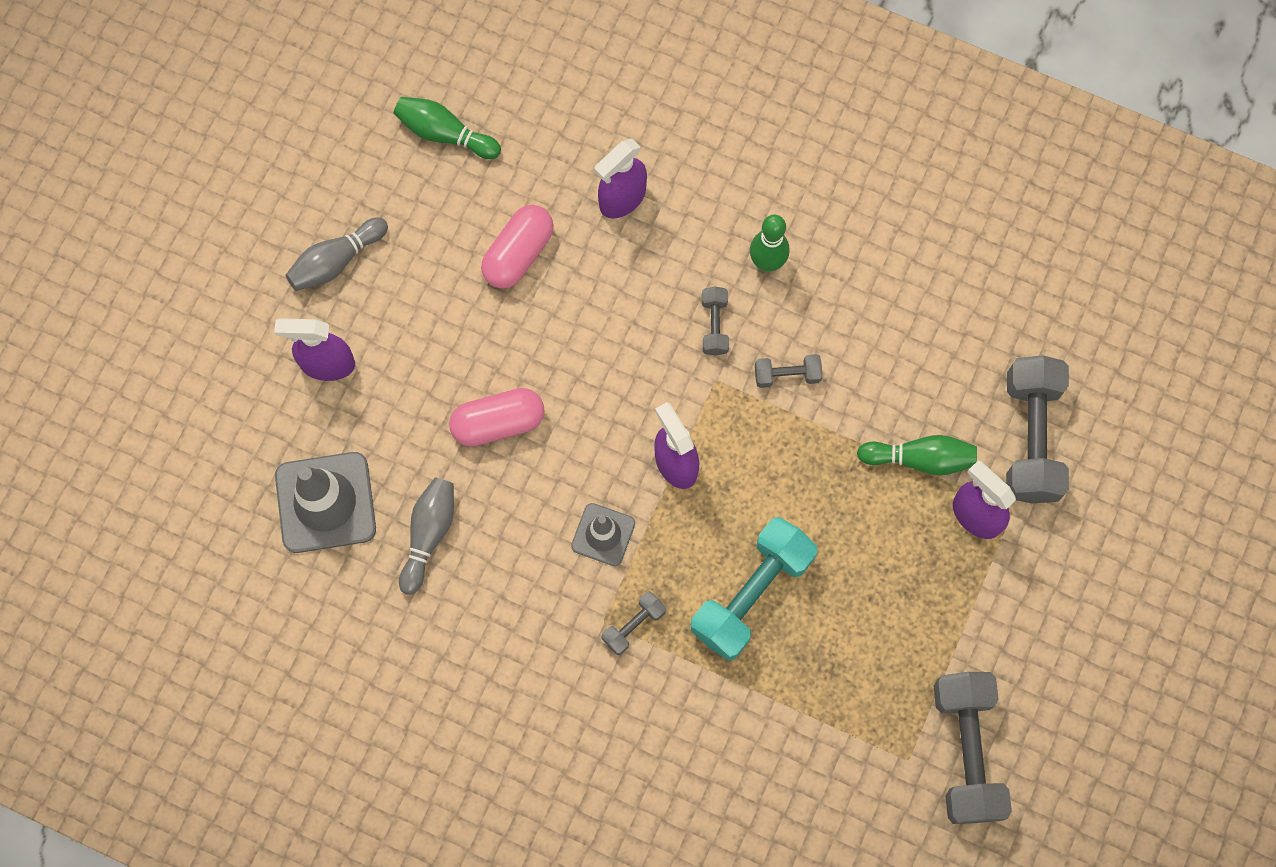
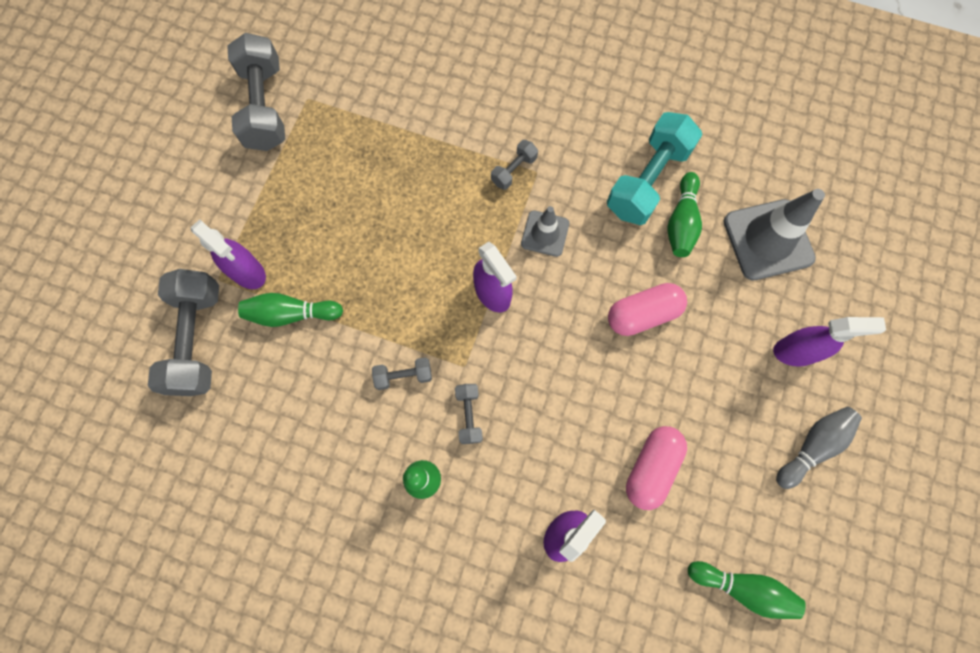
camera: 175 degrees right, 0 degrees up
(429, 535) = (681, 222): grey bowling pin -> green bowling pin
(751, 594) = (425, 199): turquoise dumbbell -> turquoise dumbbell (647, 180)

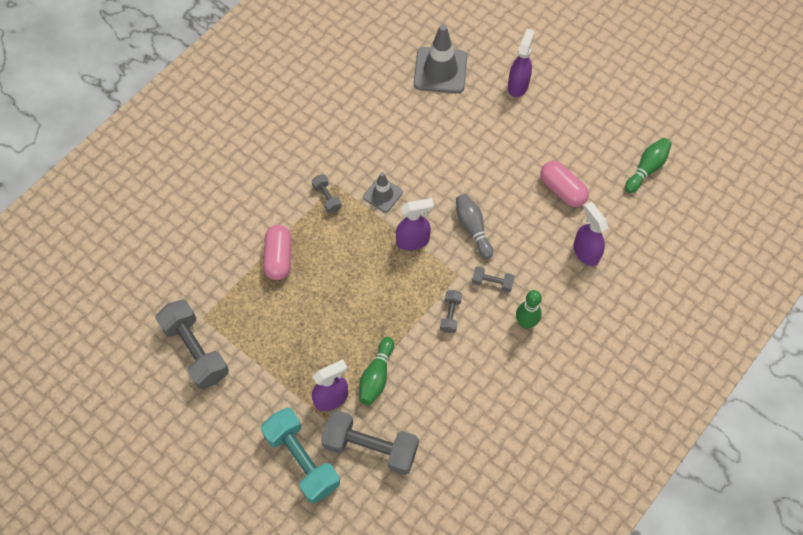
camera: 70 degrees left, 10 degrees down
(265, 107) = (195, 350): grey dumbbell -> grey dumbbell turned 45 degrees clockwise
(642, 314) = (462, 158): pink capsule -> pink capsule (279, 258)
(647, 180) = (370, 120): turquoise dumbbell -> turquoise dumbbell (302, 460)
(681, 222) = (408, 113): green bowling pin -> none
(812, 446) = (578, 101): grey bowling pin -> grey bowling pin (472, 228)

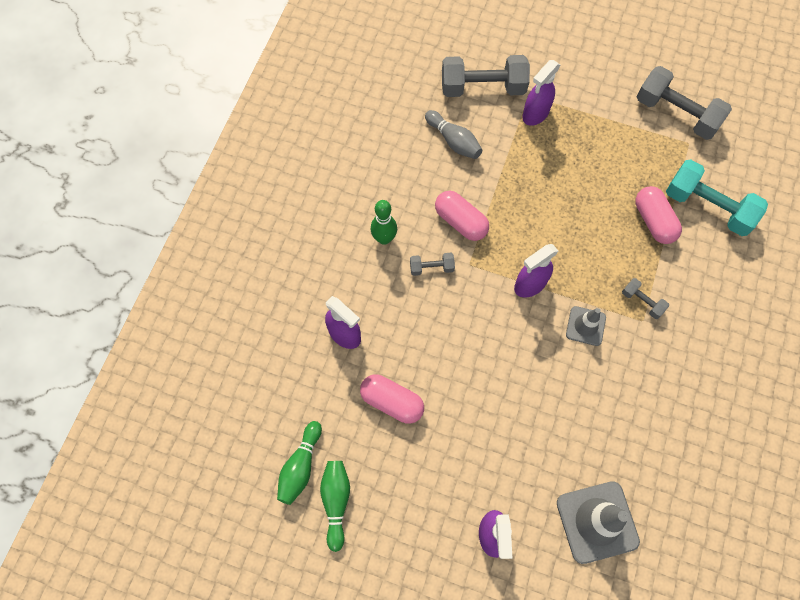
camera: 160 degrees right, 5 degrees up
(302, 460) = (535, 61): turquoise dumbbell -> turquoise dumbbell (707, 207)
(376, 376) = (505, 144): green bowling pin -> green bowling pin (336, 502)
(450, 315) = (460, 222): grey dumbbell -> pink capsule
(472, 228) = (473, 320): grey bowling pin -> grey bowling pin (453, 141)

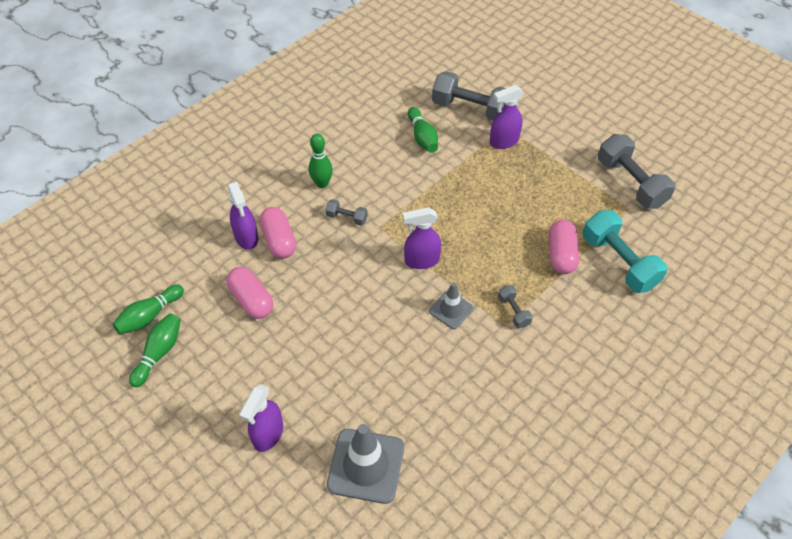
camera: 25 degrees right, 15 degrees down
(453, 141) = (422, 137): grey bowling pin -> green bowling pin
(460, 222) = (391, 194): pink capsule -> pink capsule (279, 240)

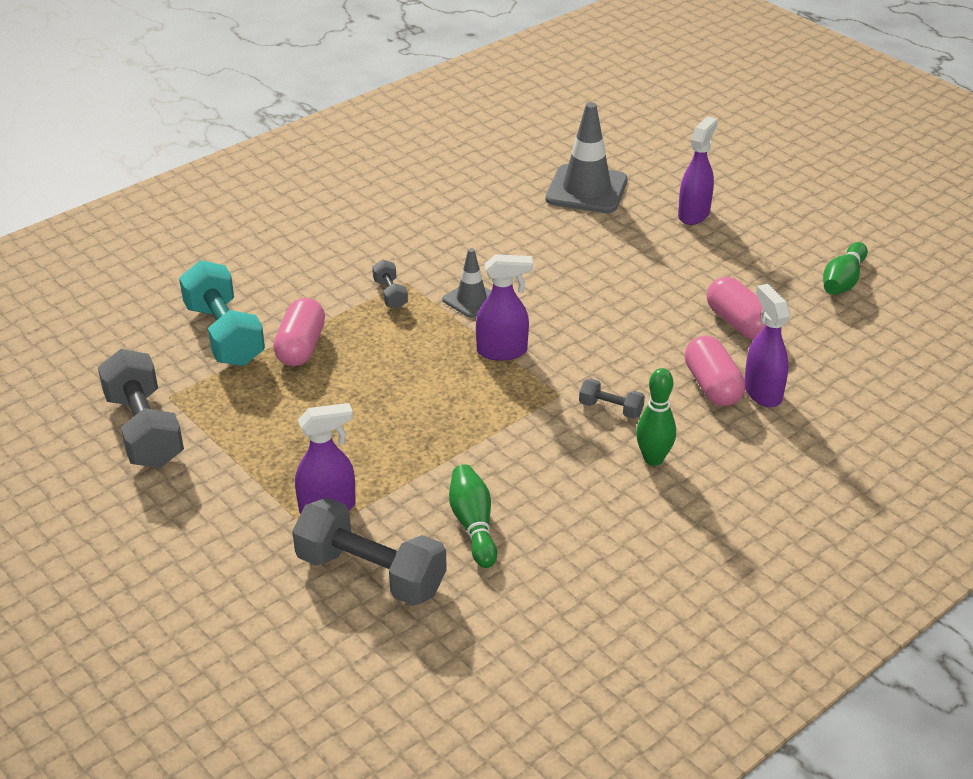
camera: 175 degrees left, 15 degrees down
(149, 316) = (871, 315): green bowling pin -> none

